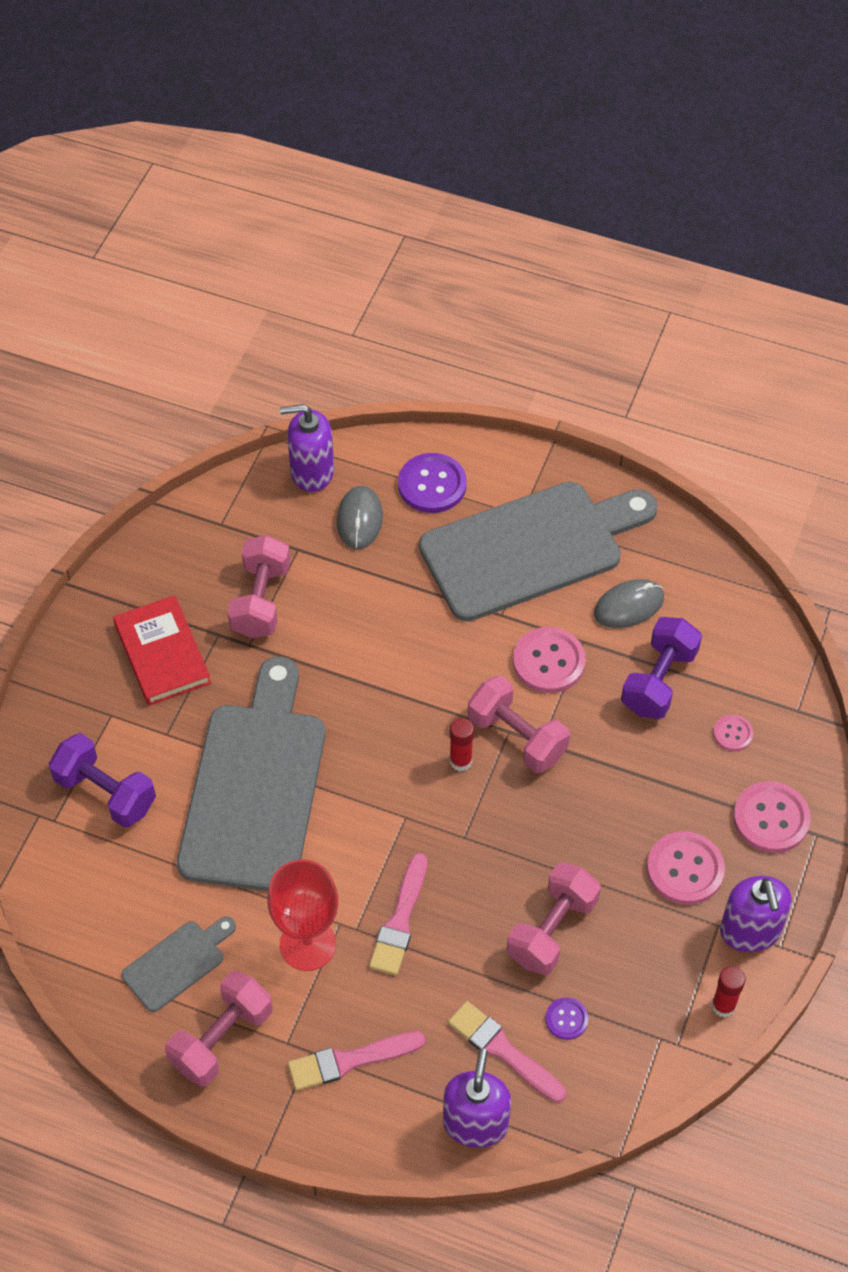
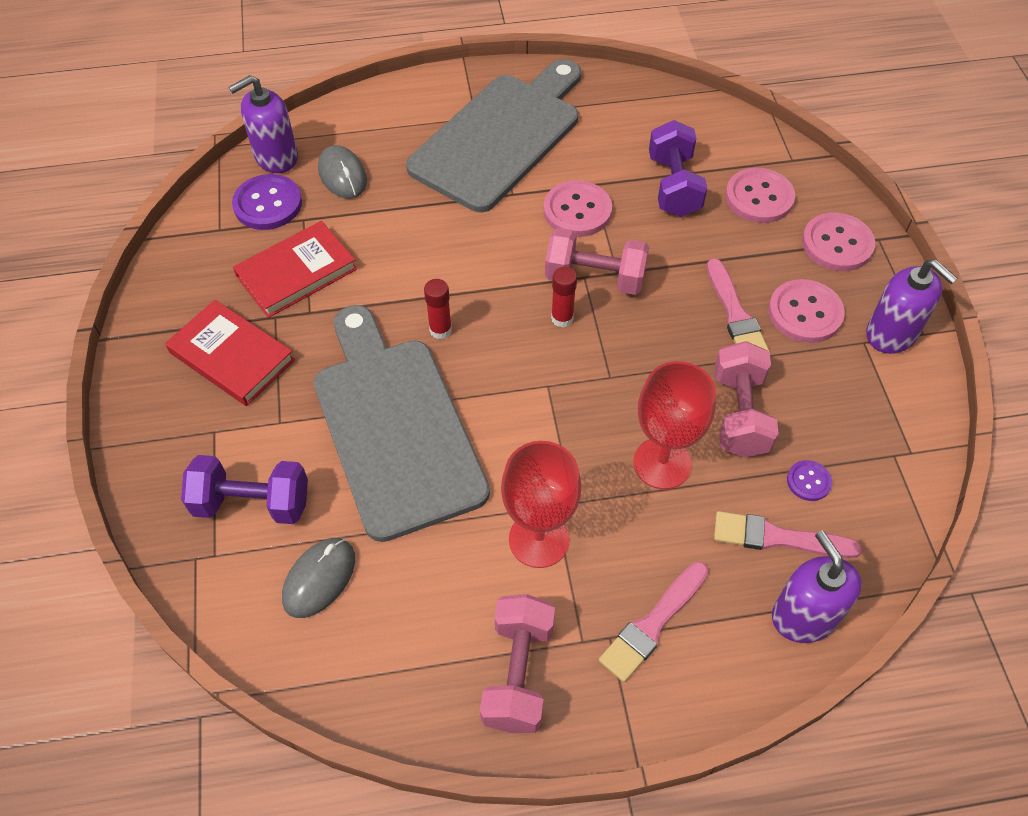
camera: 30 degrees left, 0 degrees up
(177, 963) = (426, 625): grey cutting board -> none
(260, 600) = (296, 273): pink dumbbell -> red book
(400, 920) = (606, 474): pink brush -> pink brush (735, 314)
(432, 485) = (386, 125): purple button -> purple button (268, 204)
(453, 936) = (662, 463): none -> red goblet
(628, 606) = (609, 144): grey mouse -> grey mouse (319, 578)
(723, 1006) = (920, 402): red glue stick -> red glue stick (440, 330)
(732, 734) = (759, 197): pink button -> pink button, size x1.87

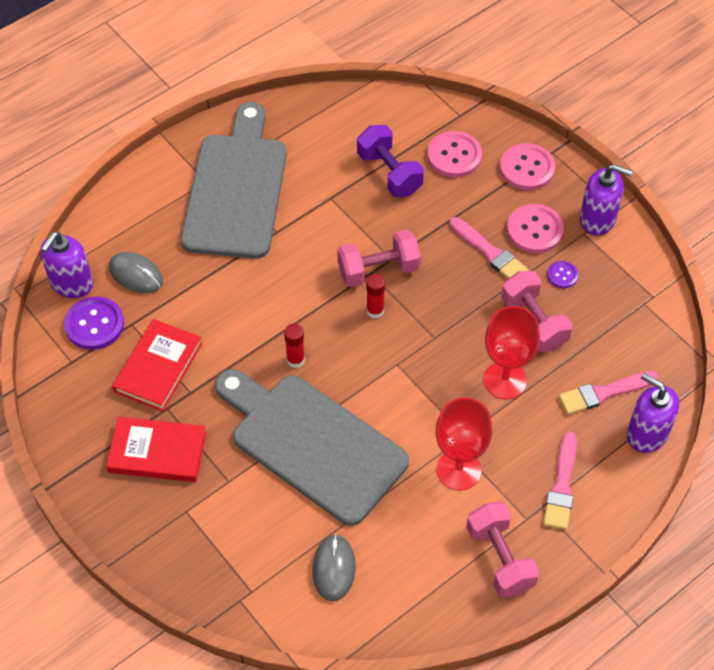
camera: 30 degrees left, 0 degrees up
(252, 503) = (251, 544): purple dumbbell -> none
(577, 211) = (333, 224): pink button -> none
(808, 481) = (602, 347): purple button -> purple button (562, 275)

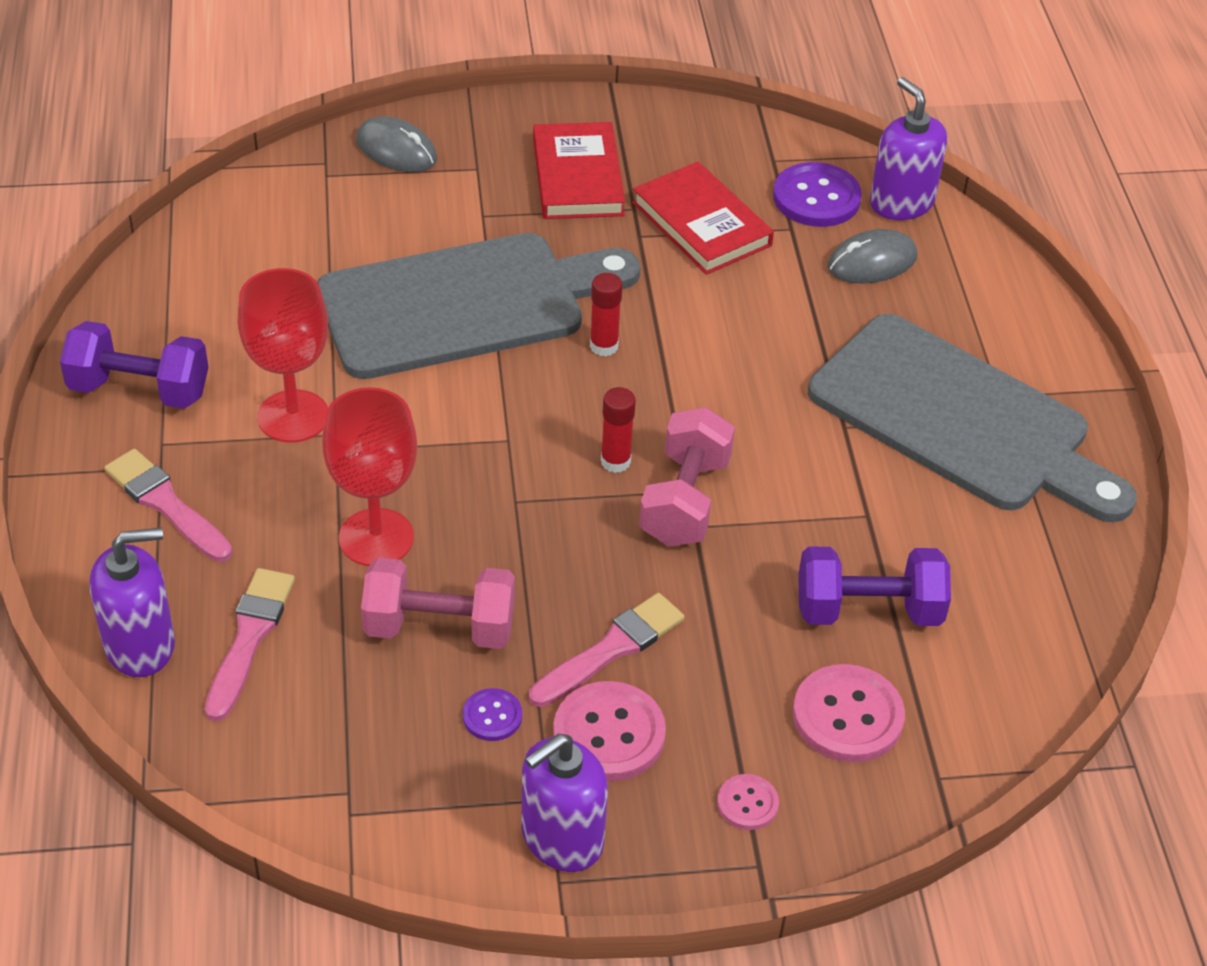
camera: 120 degrees right, 10 degrees down
(157, 452) = (577, 177): red book -> red book turned 45 degrees counterclockwise
(333, 568) = (283, 247): grey mouse -> grey mouse (396, 150)
(490, 252) = (611, 649): pink brush -> pink brush turned 150 degrees clockwise
(500, 558) = (139, 389): pink dumbbell -> purple dumbbell
(527, 168) = (747, 803): pink button -> pink button, size x0.53

